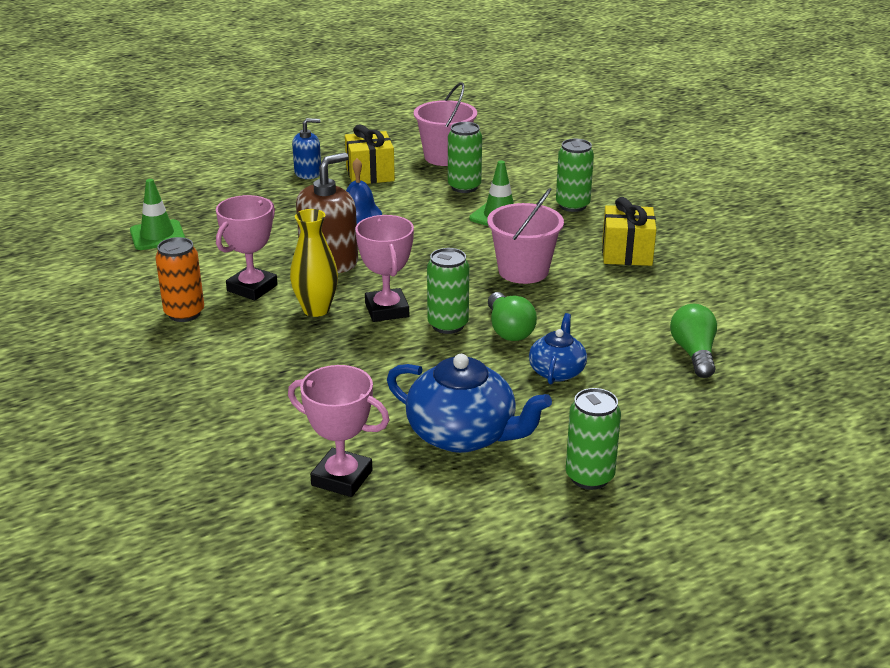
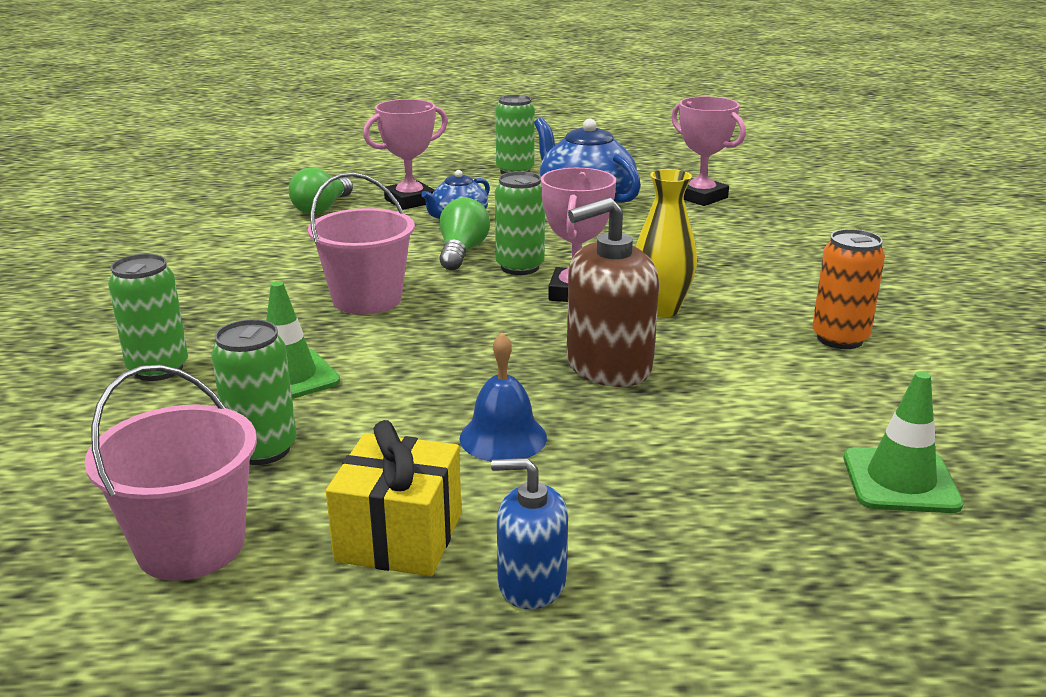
camera: 155 degrees left, 5 degrees down
(252, 288) = (738, 351): pink trophy -> pink trophy (410, 201)
(627, 253) = (216, 292): yellow gift -> none

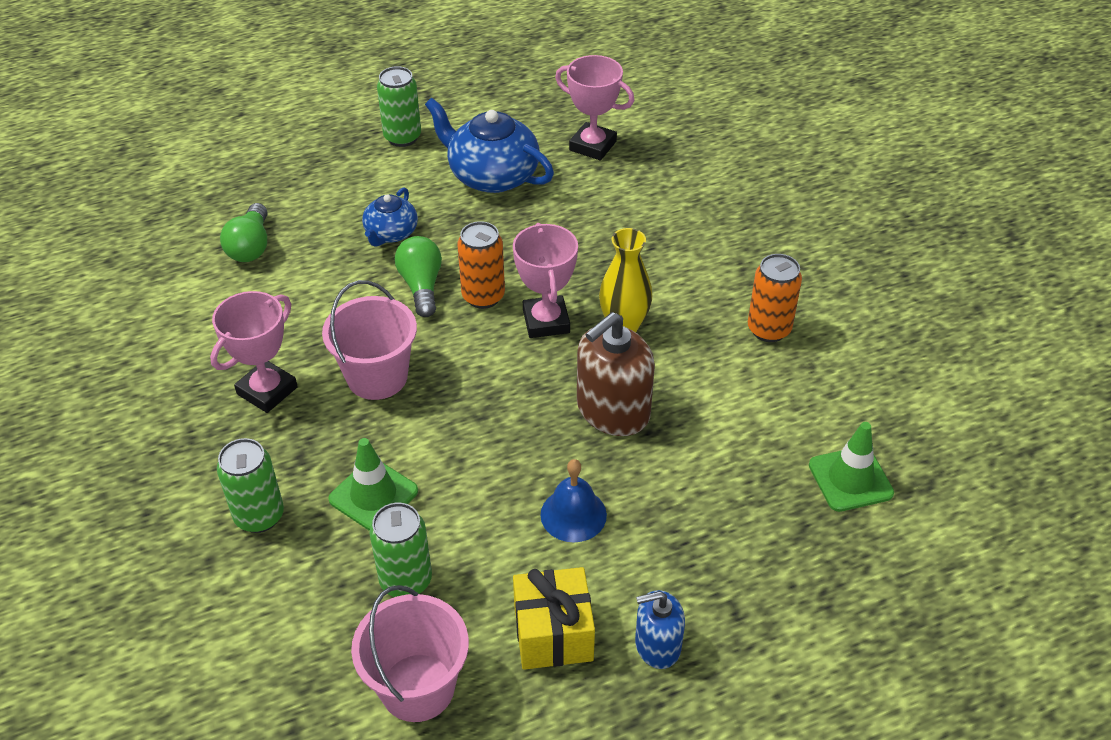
camera: 20 degrees left, 20 degrees up
(410, 201) = (329, 214): pink trophy -> pink trophy (267, 391)
(520, 267) = (483, 296): green can -> orange can

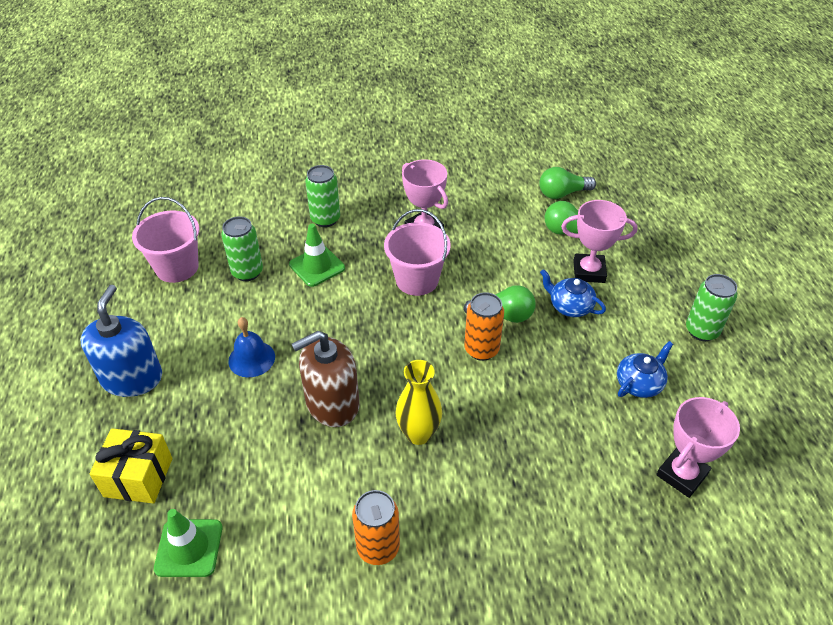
camera: 105 degrees right, 0 degrees up
(166, 260) = (562, 193): none -> green light bulb
(492, 176) = (639, 383): blue teapot -> blue teapot, size x0.57
(546, 321) = (441, 383): pink trophy -> pink trophy (589, 271)
(553, 634) = (172, 330): yellow gift -> yellow gift (138, 477)
(613, 410) = (332, 403): brown soap dispenser -> brown soap dispenser turned 90 degrees counterclockwise
(657, 645) = (132, 378): blue soap dispenser -> blue soap dispenser, size x1.67

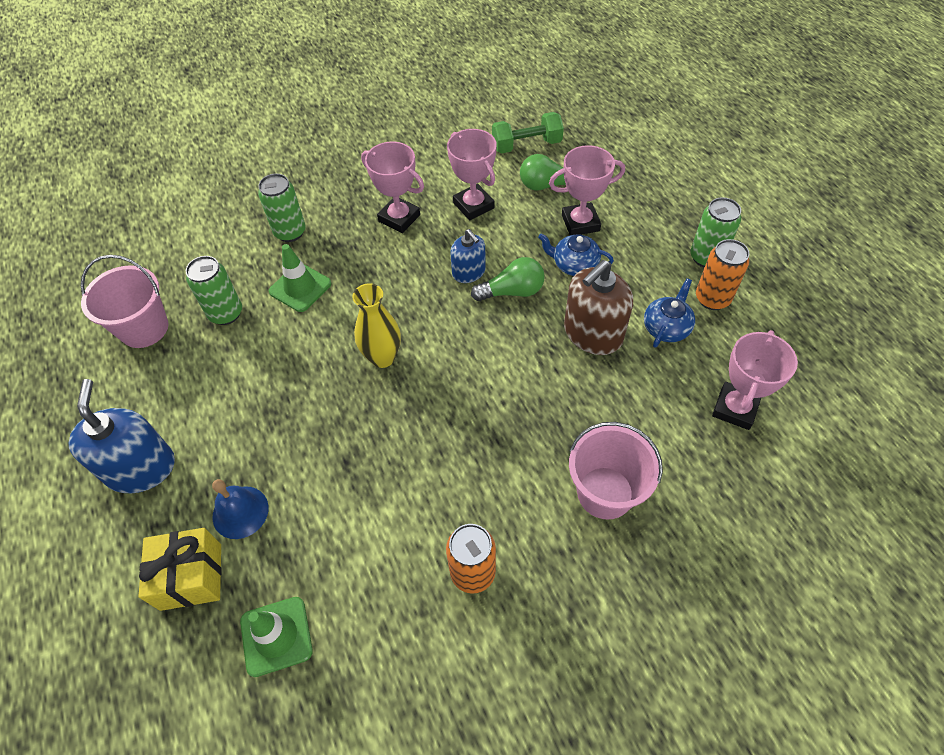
camera: 15 degrees left, 10 degrees up
(251, 359) = (267, 409): blue bell -> blue bell (240, 512)
(332, 403) = (371, 434): brown soap dispenser -> brown soap dispenser (592, 333)
(417, 280) = (411, 276): pink bucket -> pink bucket (605, 492)
(418, 434) = (471, 441): yellow vase -> yellow vase (382, 357)
(469, 289) = (469, 272): none -> blue soap dispenser
(481, 349) = (503, 334): orange can -> orange can (712, 299)
(494, 234) = (473, 205): none -> pink trophy
(562, 193) = (526, 145): green light bulb -> green dumbbell

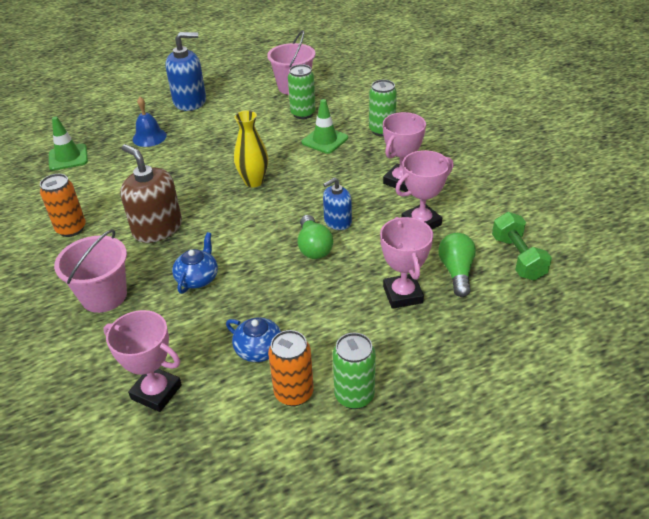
camera: 90 degrees right, 15 degrees down
(191, 576) = (115, 126): yellow gift -> none
(574, 265) = (345, 288): blue teapot -> blue teapot (198, 278)
(592, 333) = (260, 297): brown soap dispenser -> brown soap dispenser (157, 228)

